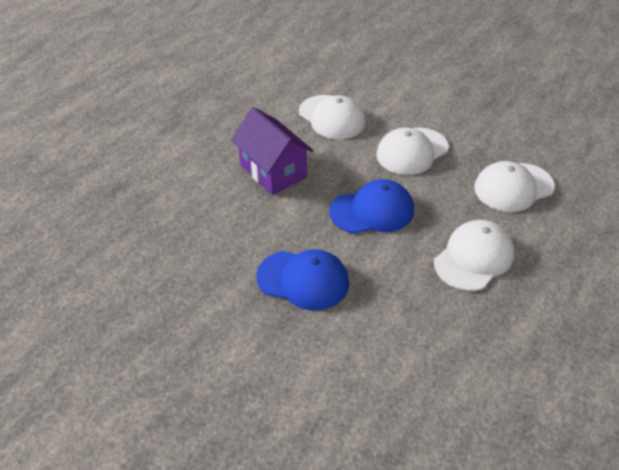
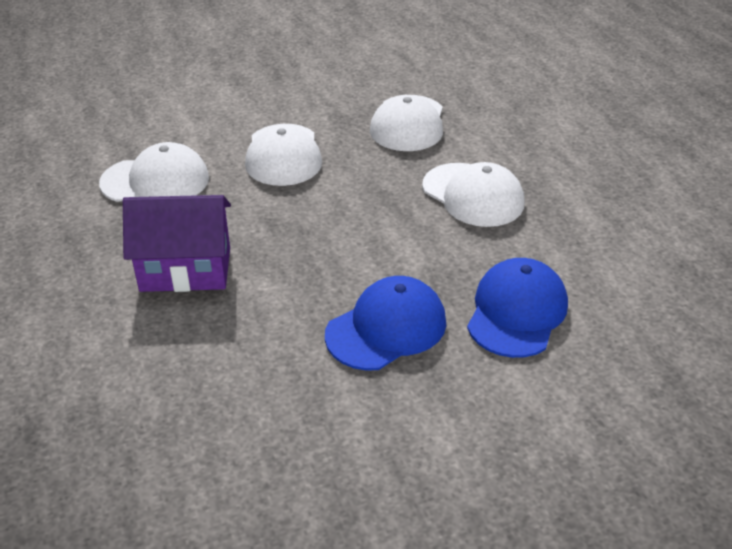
camera: 55 degrees left, 5 degrees down
(372, 211) = (338, 226): blue cap -> blue cap (516, 312)
(474, 258) = (473, 195): white cap -> white cap turned 150 degrees clockwise

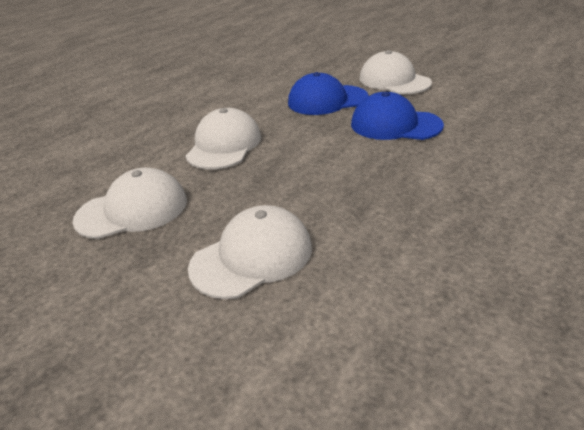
camera: 120 degrees left, 5 degrees down
(155, 181) = (395, 327): white cap -> white cap (394, 81)
(185, 269) = (471, 220): purple house -> none

